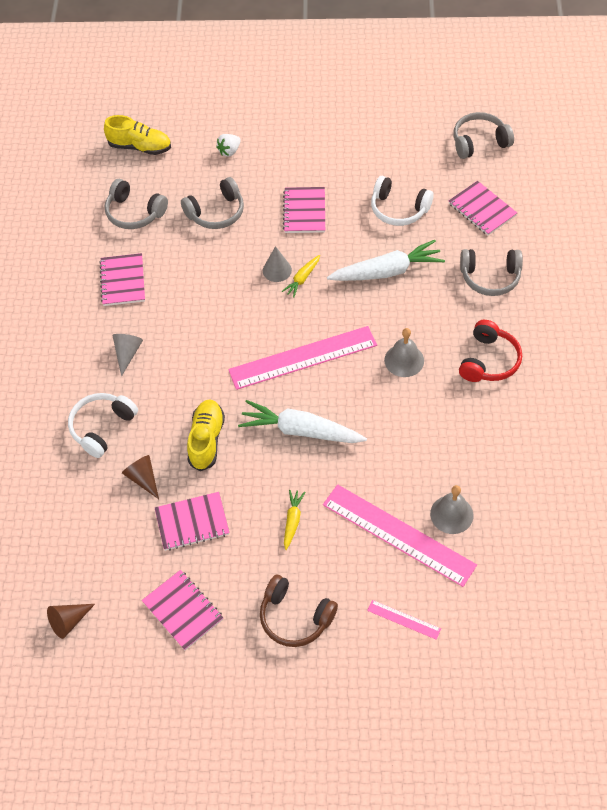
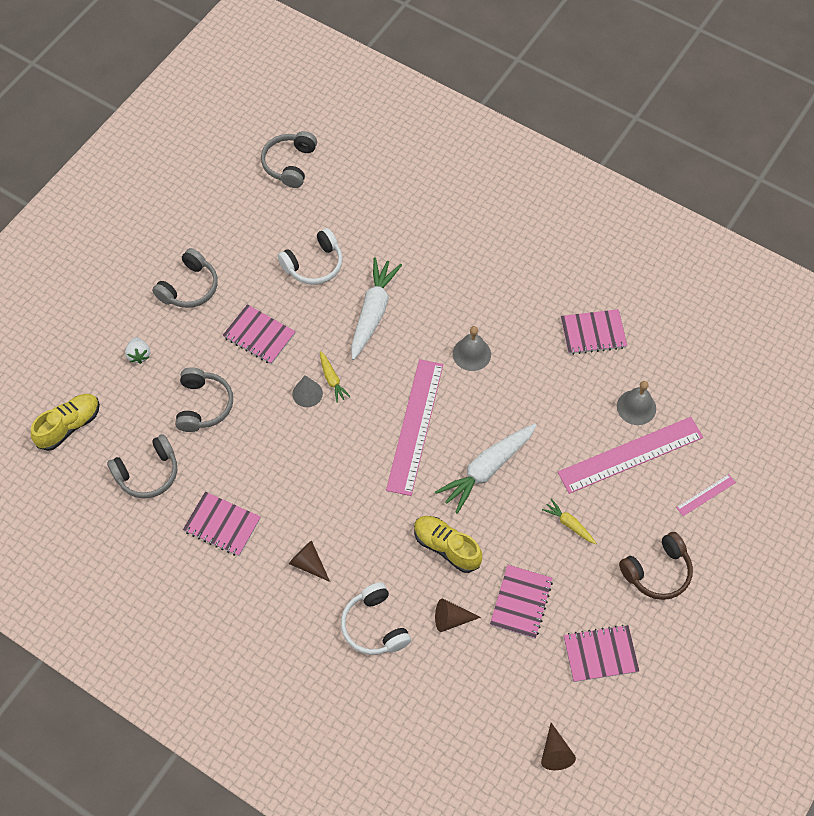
camera: 60 degrees left, 5 degrees up
(127, 354) = (308, 563): grey cone -> brown cone
(482, 209) = (362, 207): pink notebook -> pink notebook (593, 333)
(489, 360) = (514, 295): red headphones -> none
(490, 277) = (435, 244): grey headphones -> grey headphones (189, 287)

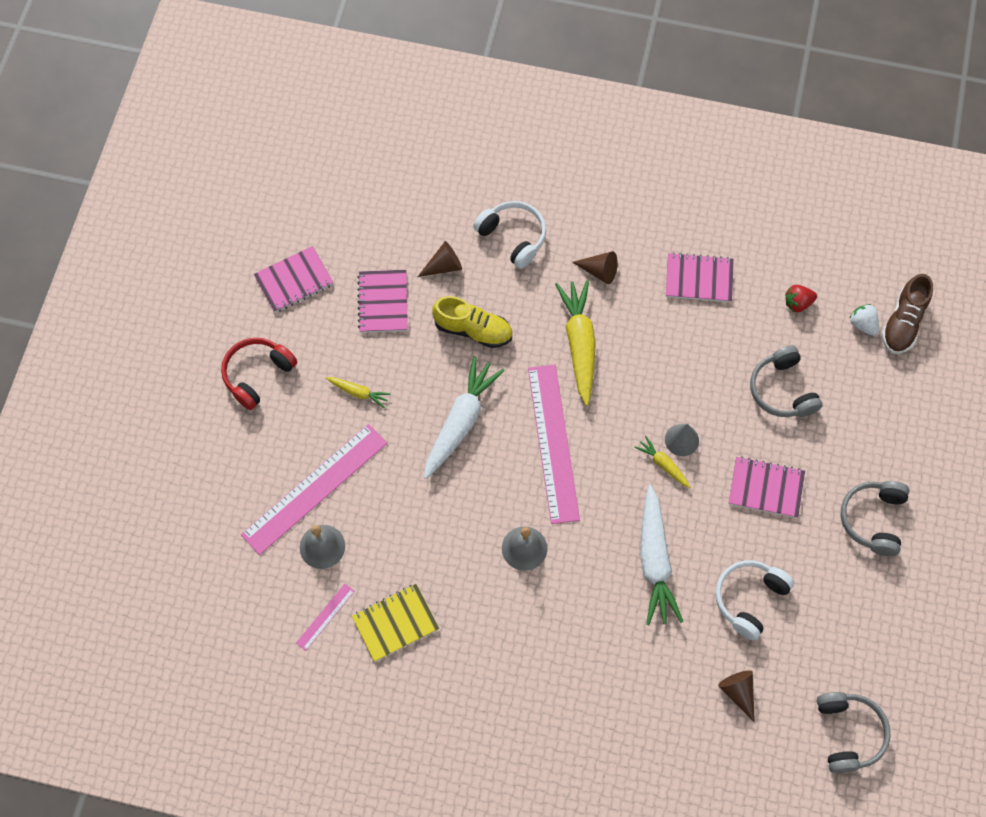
camera: 160 degrees right, 5 degrees up
(69, 426) = (903, 323): yellow shoe -> brown shoe
(139, 355) = (880, 421): white strawberry -> white strawberry (862, 324)
(148, 473) = (798, 303): grey headphones -> red strawberry
(356, 502) = (579, 344): none -> yellow carrot
(555, 752) = (312, 187): brown cone -> brown cone (738, 692)
(593, 333) = (395, 623): pink notebook -> yellow notebook
(657, 572) = (257, 375): brown headphones -> red headphones
(706, 495) = (224, 471): pink ruler -> pink ruler (325, 617)

